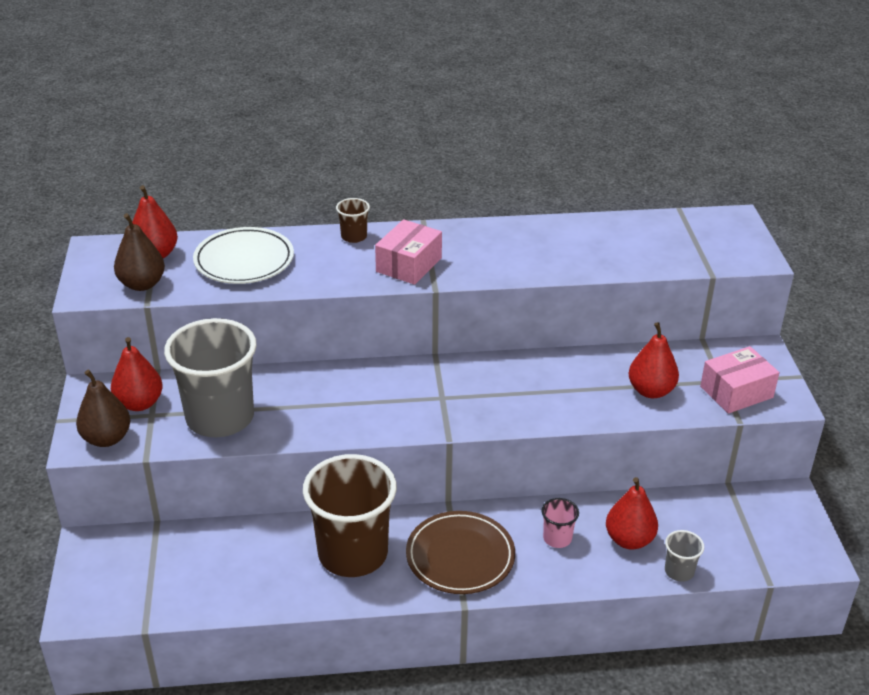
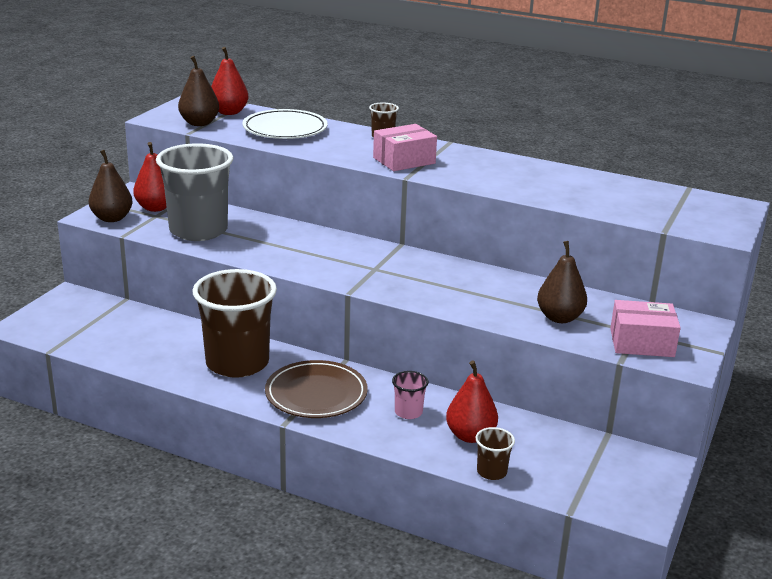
camera: 30 degrees right, 10 degrees down
(651, 391) = (559, 318): red pear -> brown pear
(679, 571) = (491, 472): grey cup -> brown cup

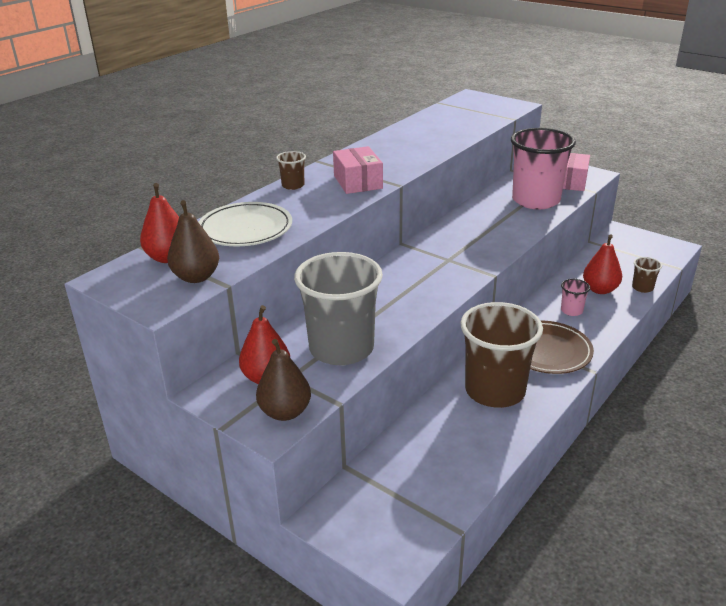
camera: 75 degrees left, 5 degrees up
(559, 318) = (536, 200): brown pear -> pink cup

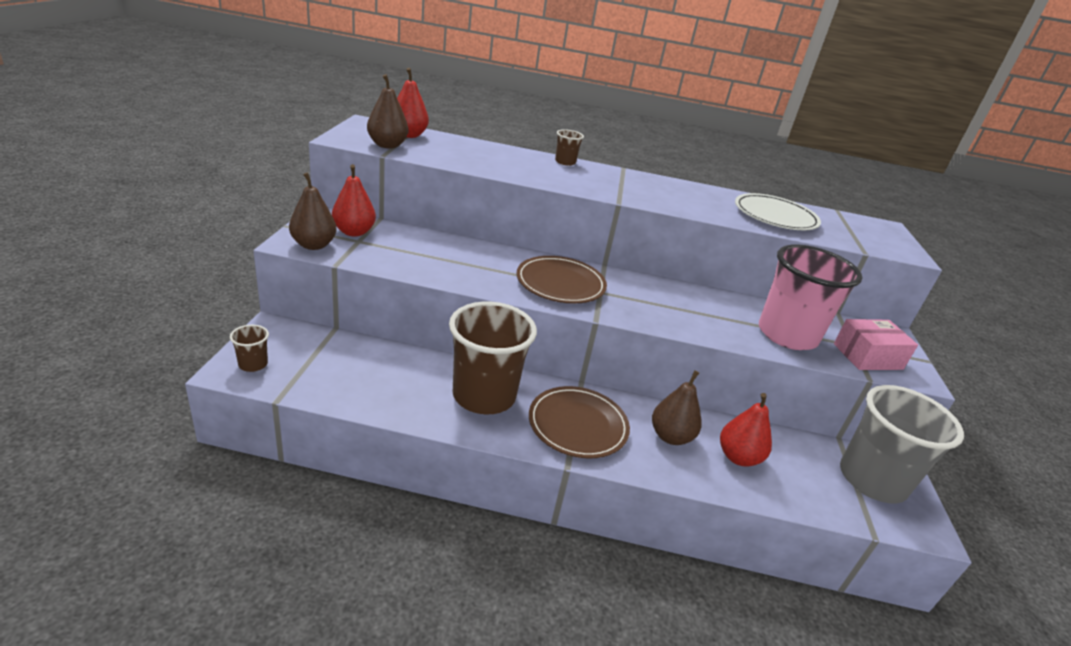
camera: 55 degrees right, 0 degrees up
(245, 229) = (473, 153): white plate -> white plate (775, 216)
(341, 348) = (411, 256): grey cup -> grey cup (872, 480)
(358, 182) = (602, 185): pink box -> none
(428, 275) = (560, 284): none -> brown plate
(571, 311) = (670, 436): pink cup -> brown pear
(642, 288) = (783, 498): brown cup -> brown cup (253, 364)

